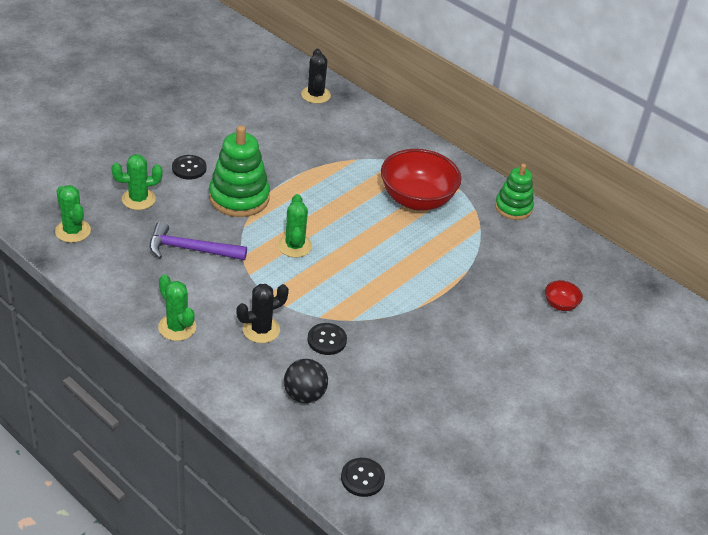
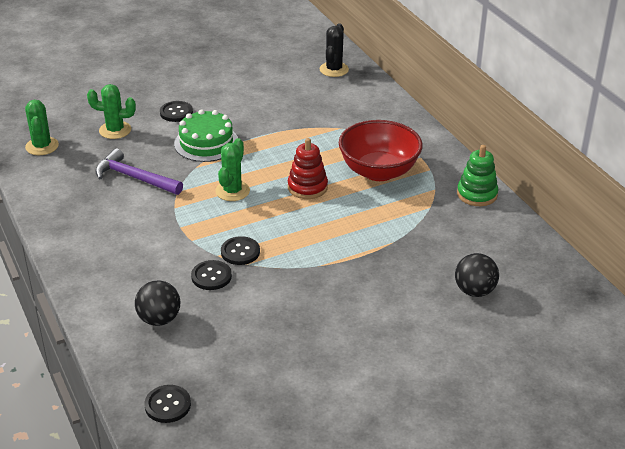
camera: 25 degrees right, 5 degrees down
(177, 327) = (80, 239): green cactus -> none
(239, 197) = (206, 143): green stacking toy -> green cake
(261, 330) = (155, 255): black cactus -> none
(338, 309) = (240, 252): none -> black button
(362, 228) = (307, 187): none -> red stacking toy
(560, 304) = (474, 291): red bowl -> black ball

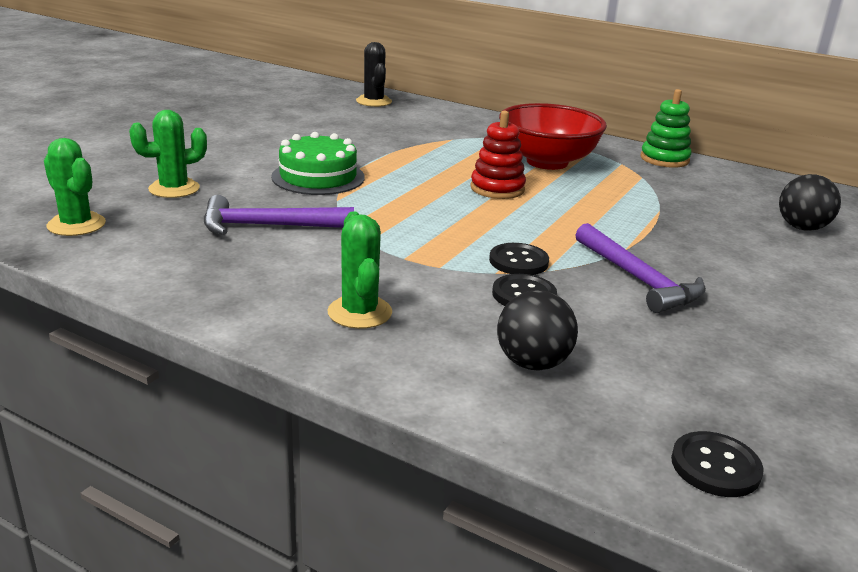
camera: 35 degrees left, 10 degrees down
(176, 112) = (239, 159): black button -> none
(232, 191) = (417, 210): green cactus -> green cactus (359, 312)
(292, 290) = (638, 279): none -> purple hammer

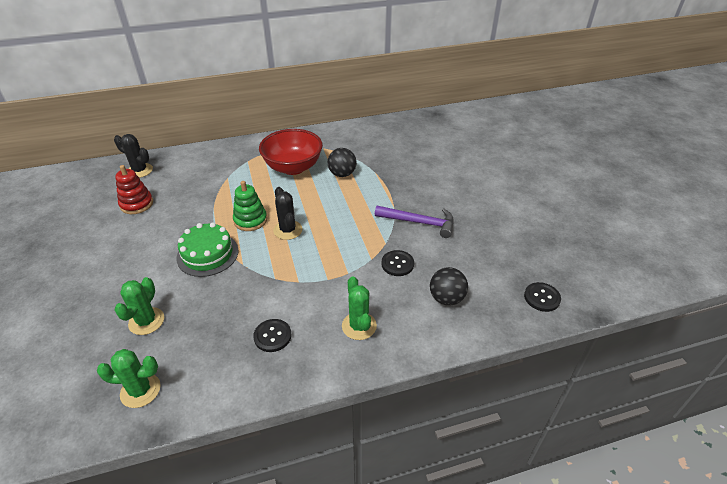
camera: 45 degrees left, 15 degrees up
(267, 226) = (240, 308): purple hammer -> none
(359, 312) = (359, 326): green cactus -> green cactus turned 45 degrees clockwise
(438, 201) = (288, 230): none -> black cactus
(497, 189) = (299, 202): red stacking toy -> red stacking toy (137, 204)
(518, 261) = (370, 245): black button -> black button (272, 336)
(664, 159) = (335, 133): green stacking toy -> green stacking toy (250, 220)
(801, 228) = (430, 149): black ball -> black ball (342, 174)

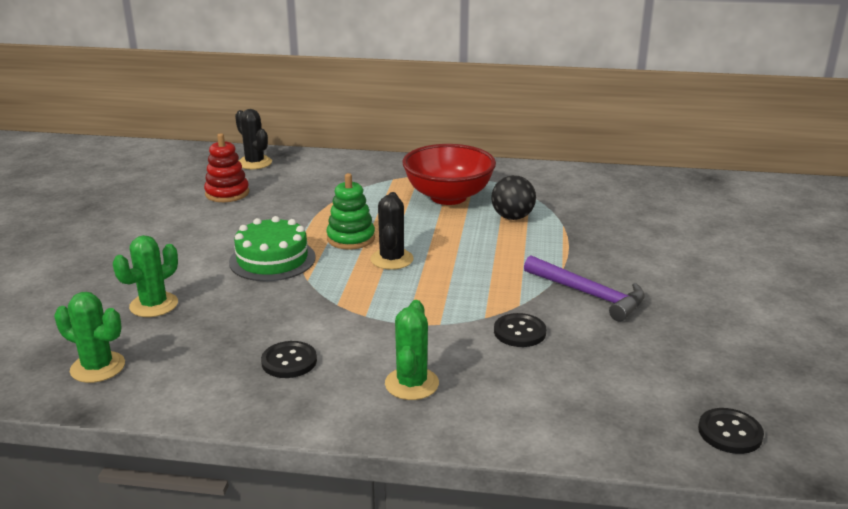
camera: 25 degrees right, 15 degrees down
(446, 298) = (566, 390): black ball -> none

